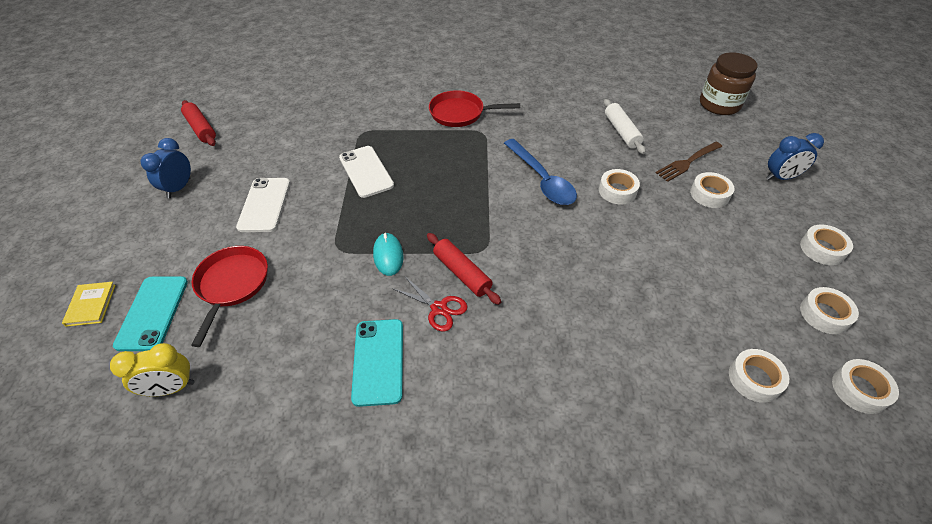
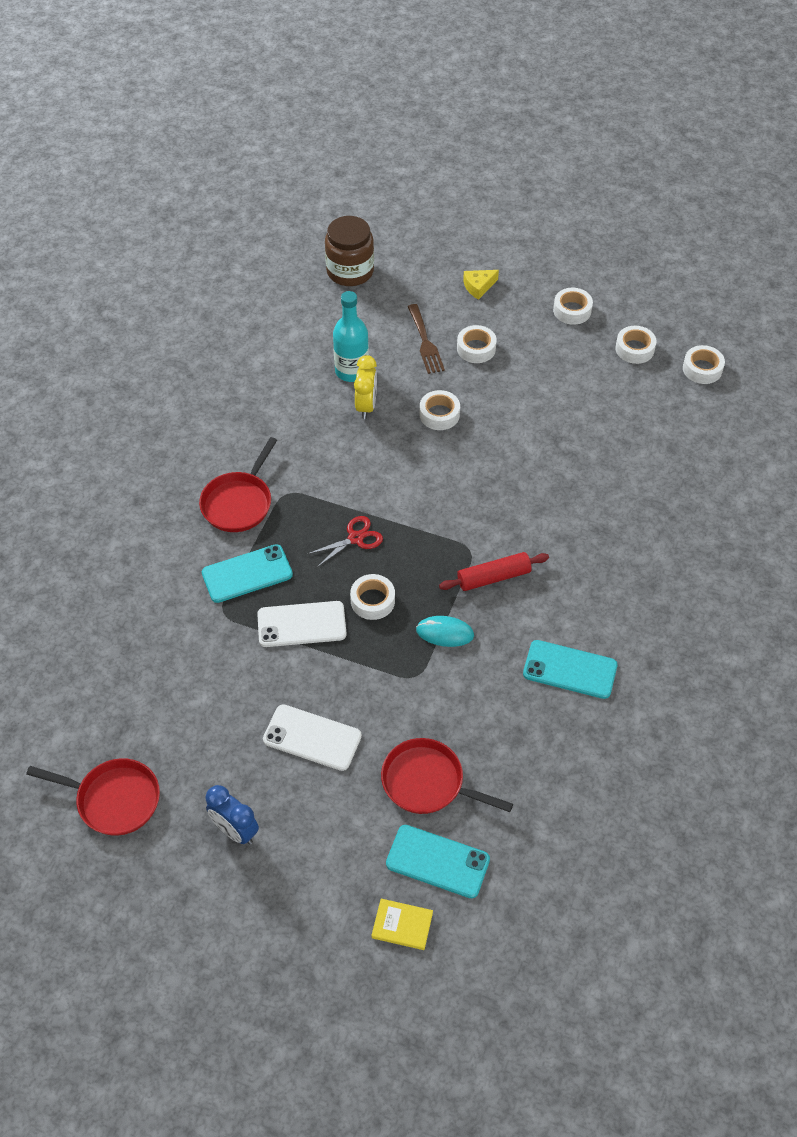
camera: 70 degrees left, 5 degrees up
(171, 388) = (540, 844): yellow clock -> yellow clock (366, 406)
(201, 129) = (113, 799): red rolling pin -> red pan
(400, 134) = (247, 574): none -> turquoise phone
(439, 308) = (529, 608): red scissors -> red scissors (355, 538)
(541, 179) = (393, 468): blue spoon -> none
(621, 132) = (352, 371): white rolling pin -> turquoise bottle
(754, 379) = (674, 423): white tape -> white tape (372, 601)
(781, 177) = (478, 287): blue clock -> yellow cheese

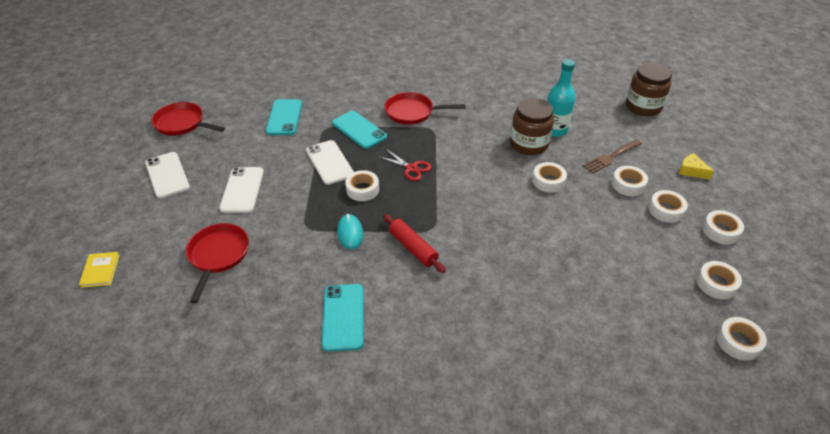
camera: 70 degrees right, 10 degrees down
(113, 799) = (182, 124): red pan -> red pan turned 120 degrees clockwise
(235, 830) = (167, 175): blue clock -> white phone
(366, 406) = (529, 144): yellow clock -> brown jar
(437, 861) = (153, 277): turquoise phone -> turquoise phone (284, 117)
(527, 337) = (666, 210): none -> white tape

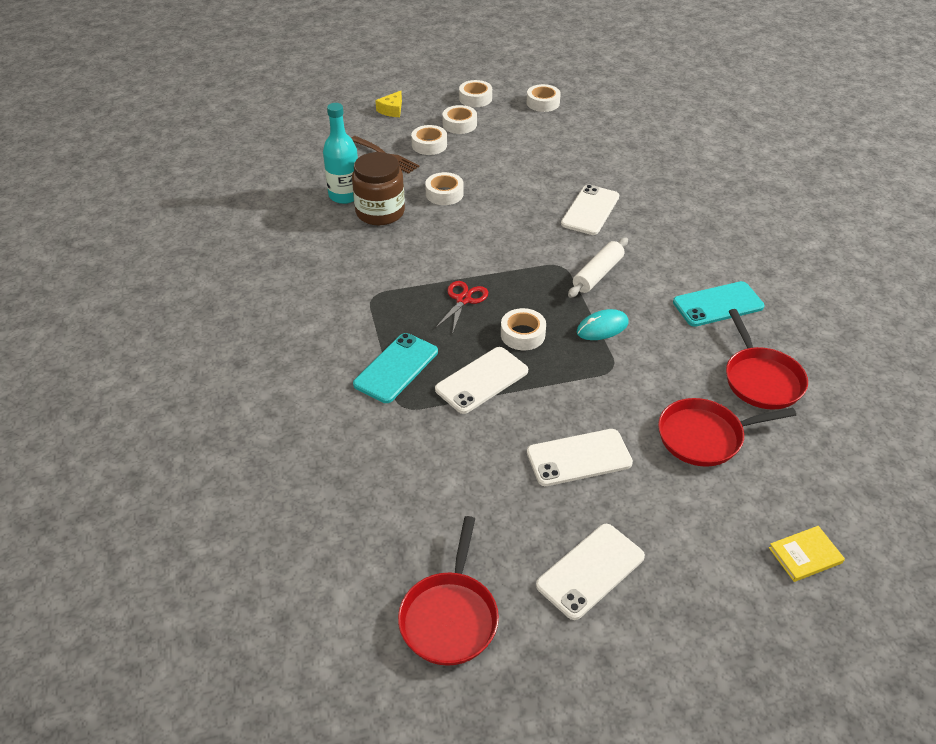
camera: 105 degrees left, 0 degrees up
(284, 117) = (388, 467): turquoise phone -> none
(412, 112) = (337, 321): red pan -> red pan (761, 379)
(413, 248) = (598, 274): red rolling pin -> white rolling pin
(505, 268) = (590, 210): none -> white phone
(643, 107) = (279, 137): brown jar -> none
(738, 342) = (599, 96): white tape -> none

